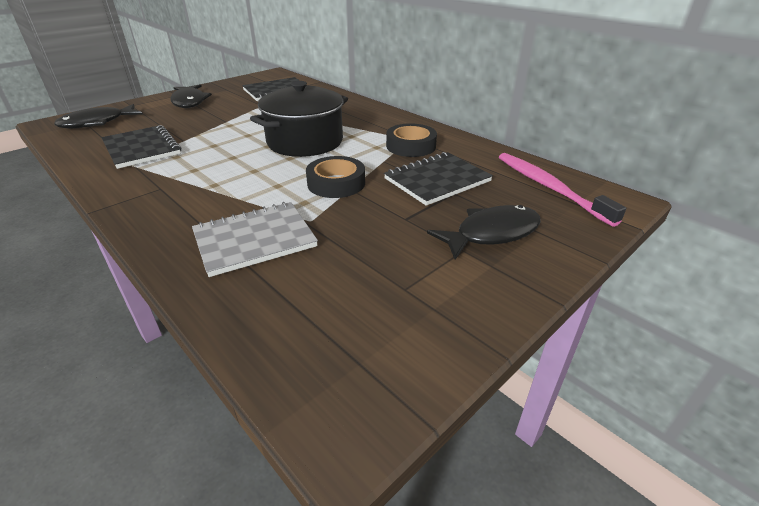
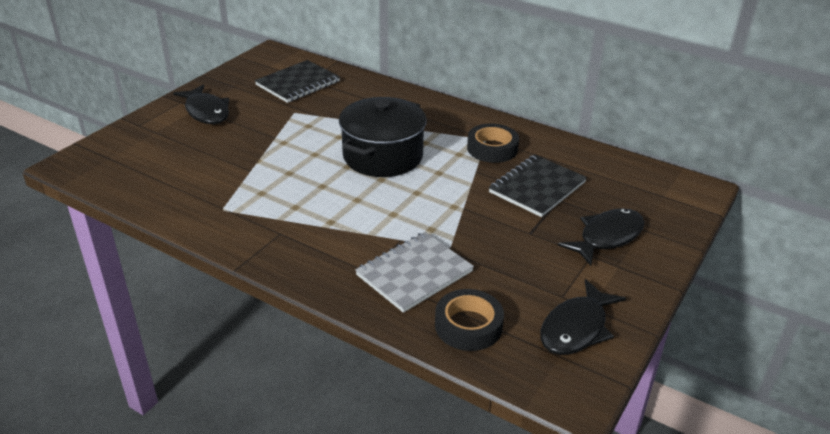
camera: 15 degrees left, 0 degrees up
(97, 123) = (125, 157): black fish -> black fish (576, 328)
(141, 148) = (214, 187): black notebook -> none
(336, 183) = (447, 204): black tape -> black tape (468, 326)
(549, 187) = (637, 182): pink toothbrush -> none

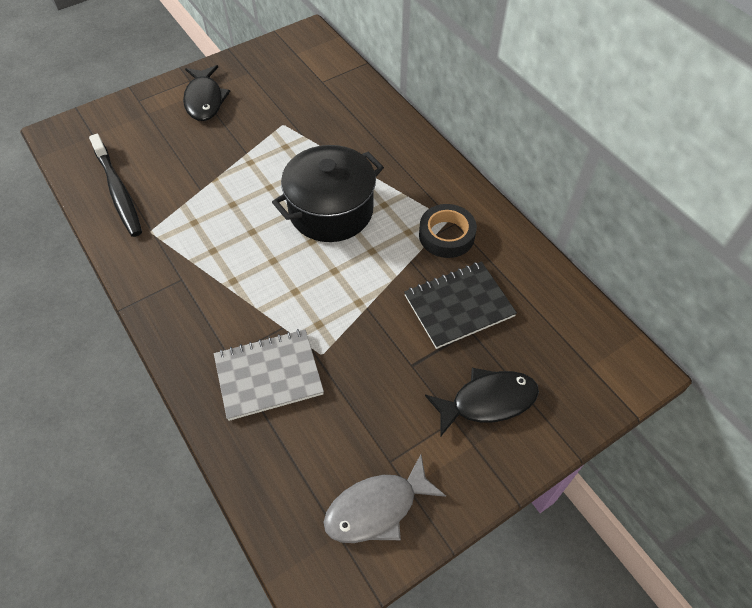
camera: 25 degrees right, 20 degrees up
(167, 190) = (118, 191): none -> black toothbrush
(298, 83) = (309, 85): black notebook -> none
(468, 326) = (277, 461): black tape -> none
(576, 328) = (377, 508): black fish -> grey fish

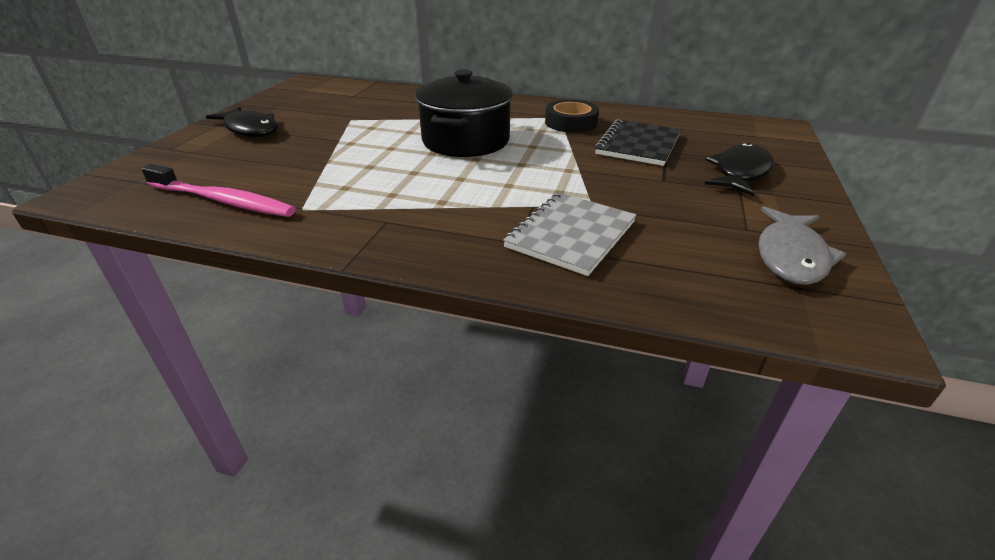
camera: 40 degrees left, 20 degrees down
(118, 191) = (223, 200): black toothbrush -> pink toothbrush

